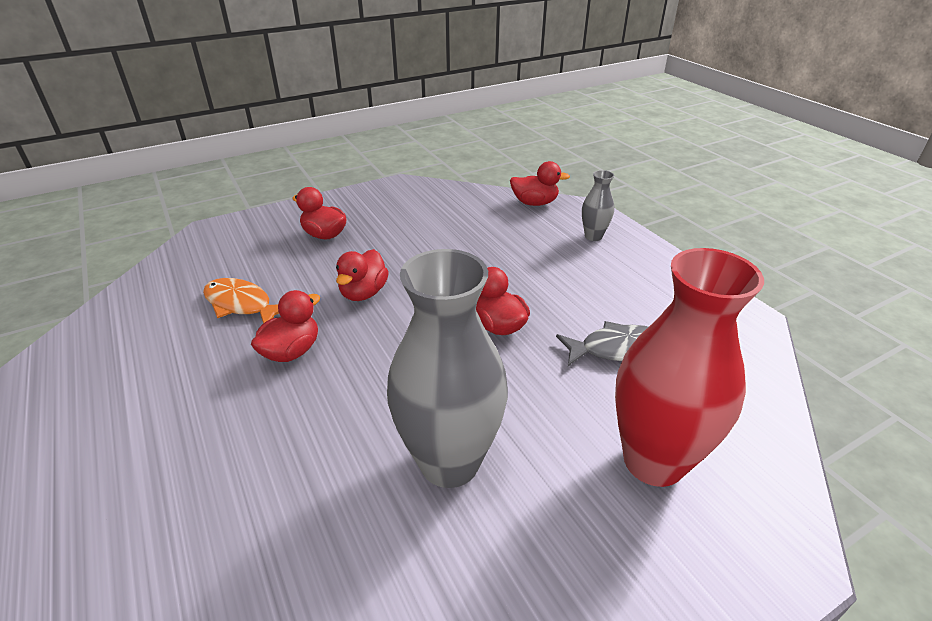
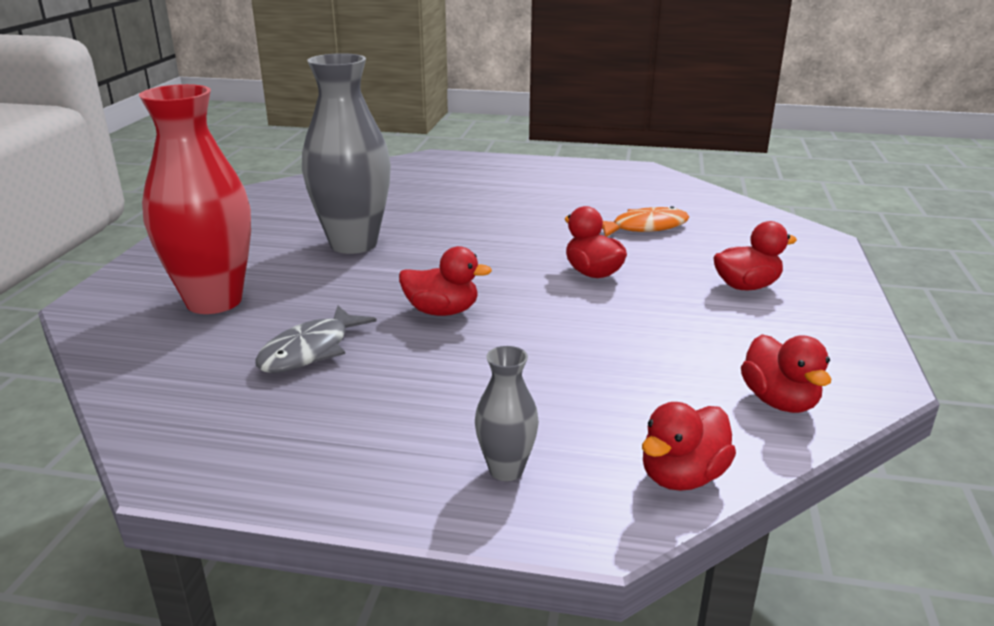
camera: 130 degrees right, 10 degrees down
(292, 351) = (548, 230): red duck -> red duck (779, 401)

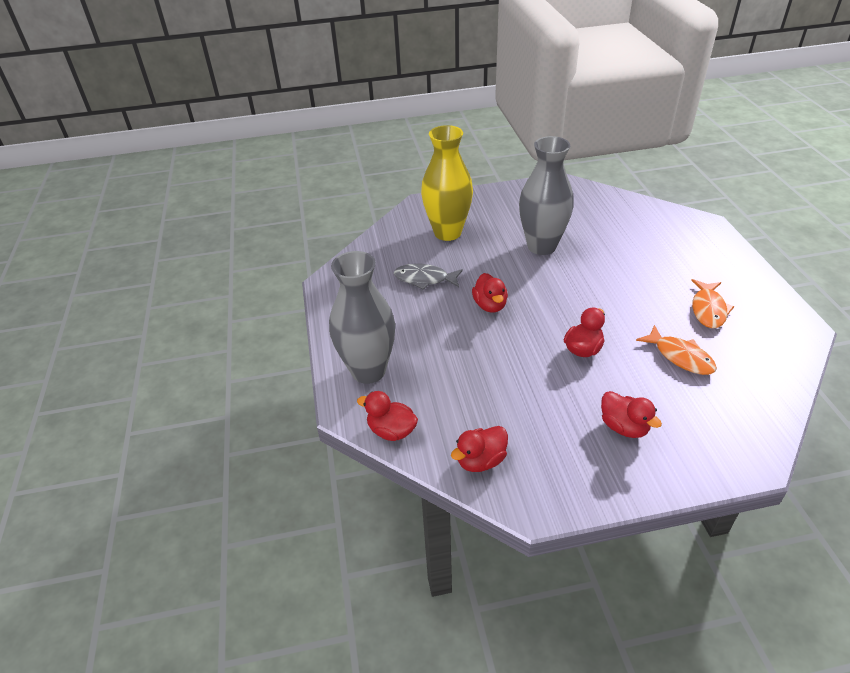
camera: 70 degrees right, 15 degrees up
(214, 301) = (447, 232): red vase -> yellow vase
(506, 470) = (368, 371): grey vase -> grey vase, size x2.17
(578, 195) = (708, 309): none -> orange fish

